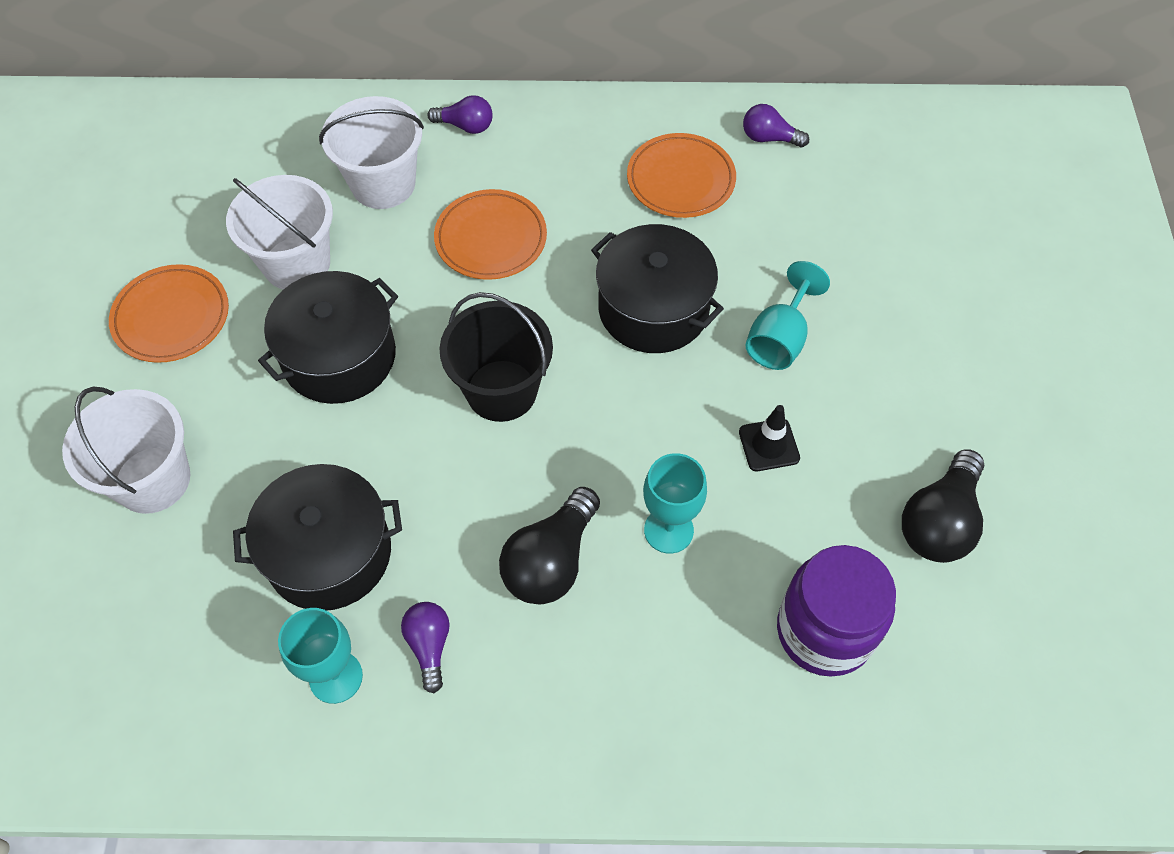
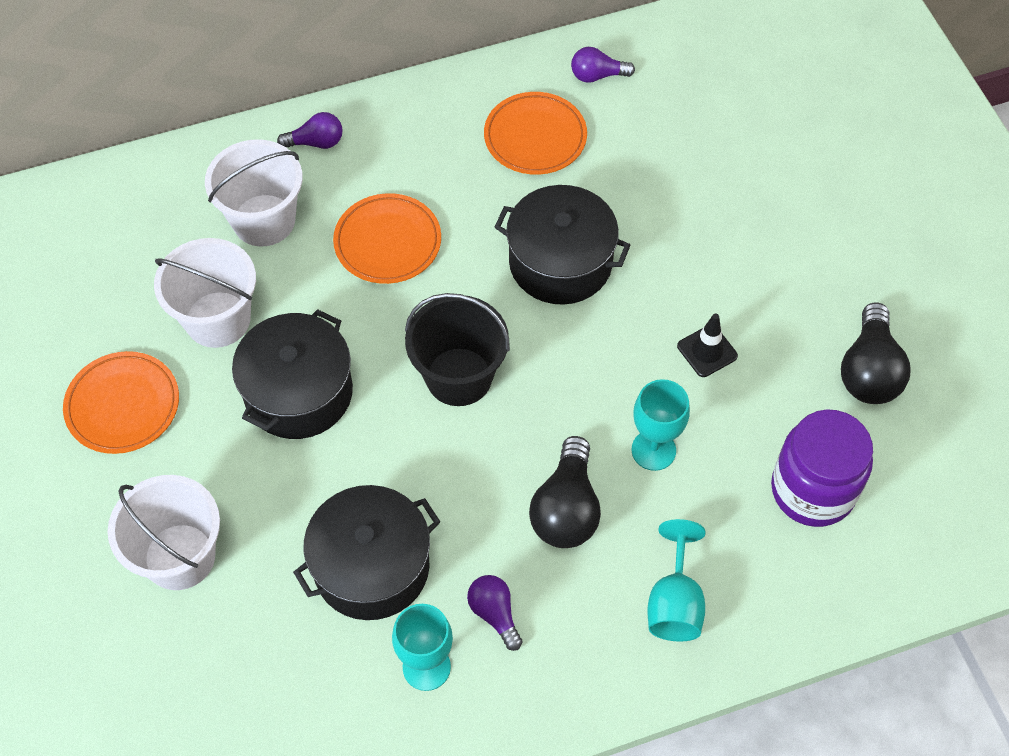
camera: 20 degrees left, 0 degrees up
(779, 339) = (679, 256): turquoise goblet -> turquoise goblet (674, 603)

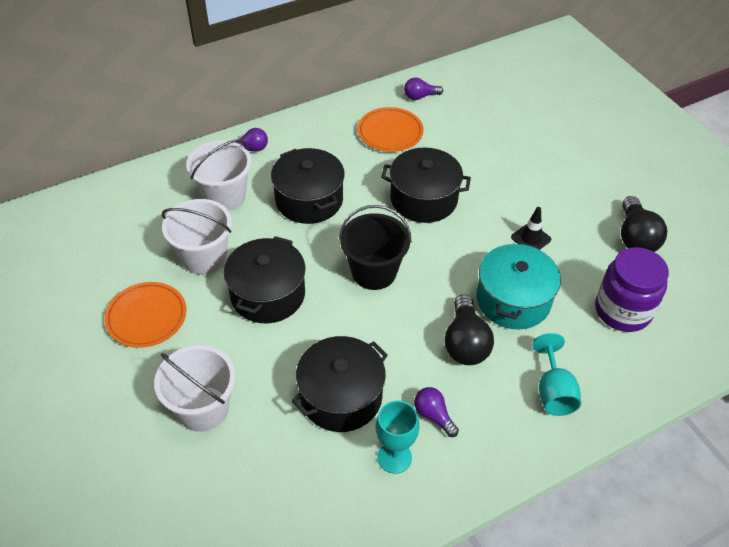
camera: 10 degrees left, 10 degrees down
(387, 242) = (309, 200): orange plate -> black pot
(653, 450) = (513, 300): turquoise goblet -> turquoise pot

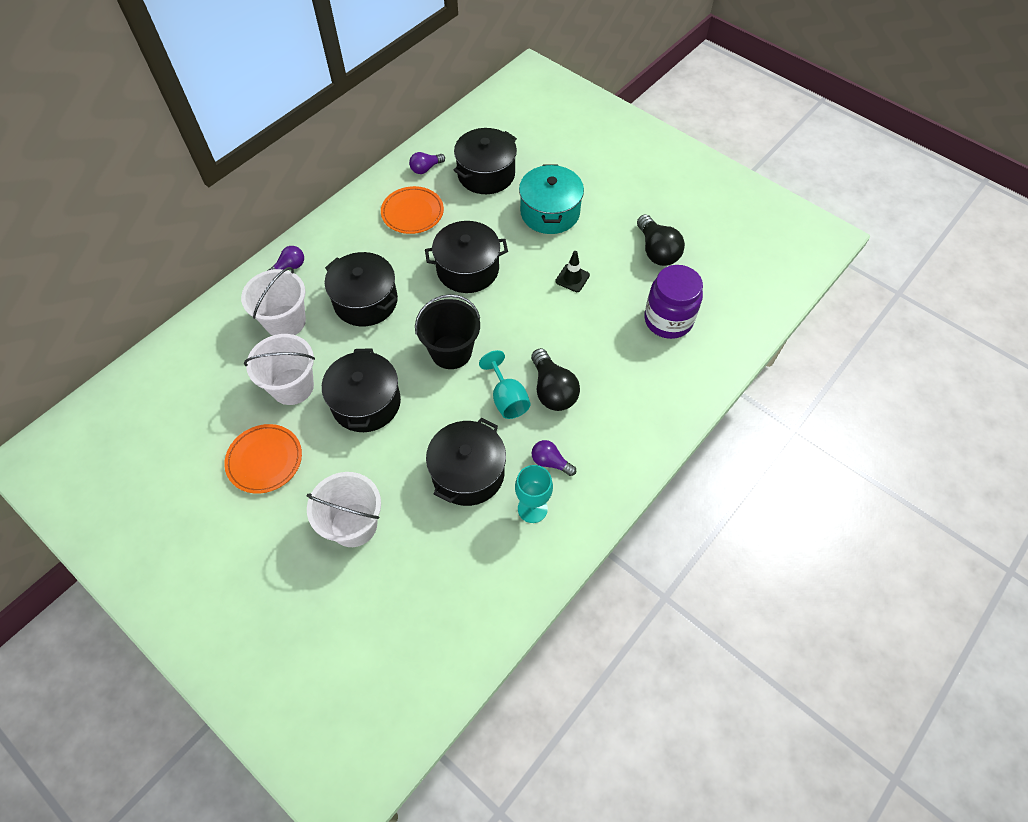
camera: 20 degrees left, 10 degrees up
(479, 116) = (486, 174): none -> black pot
(513, 300) = (578, 339): turquoise pot -> turquoise pot (550, 212)
(553, 392) = (638, 408): turquoise goblet -> turquoise goblet (507, 398)

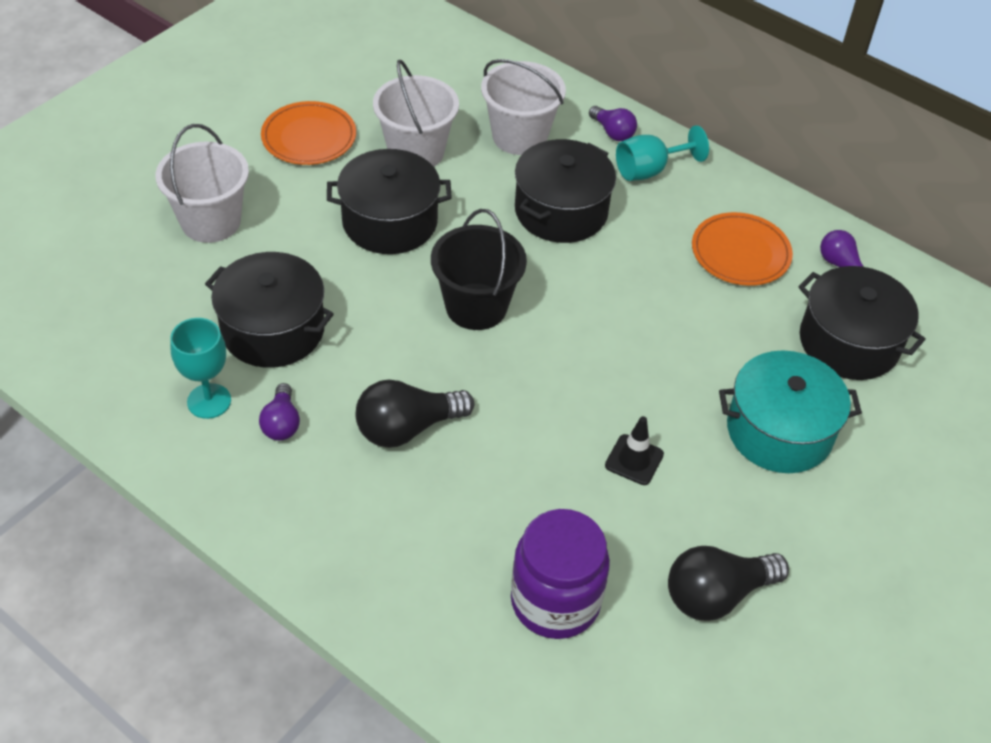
camera: 85 degrees right, 10 degrees down
(467, 269) = (635, 322): black pot -> none
(507, 398) = (393, 372): turquoise goblet -> turquoise goblet (649, 170)
(550, 462) = (281, 423): purple light bulb -> purple light bulb turned 150 degrees clockwise

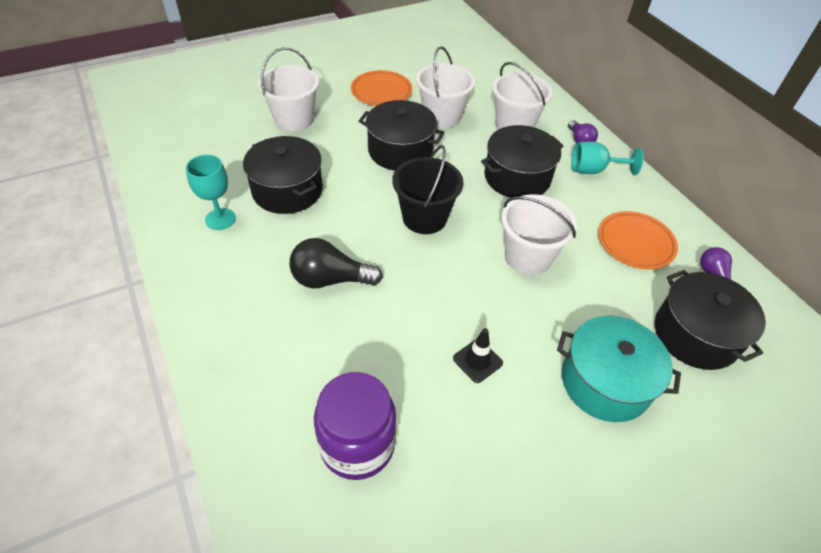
camera: 25 degrees right, 0 degrees up
(281, 423) = (253, 248): purple light bulb -> none
(627, 314) = (528, 257): none -> white bucket
(716, 595) = (487, 495): black light bulb -> none

